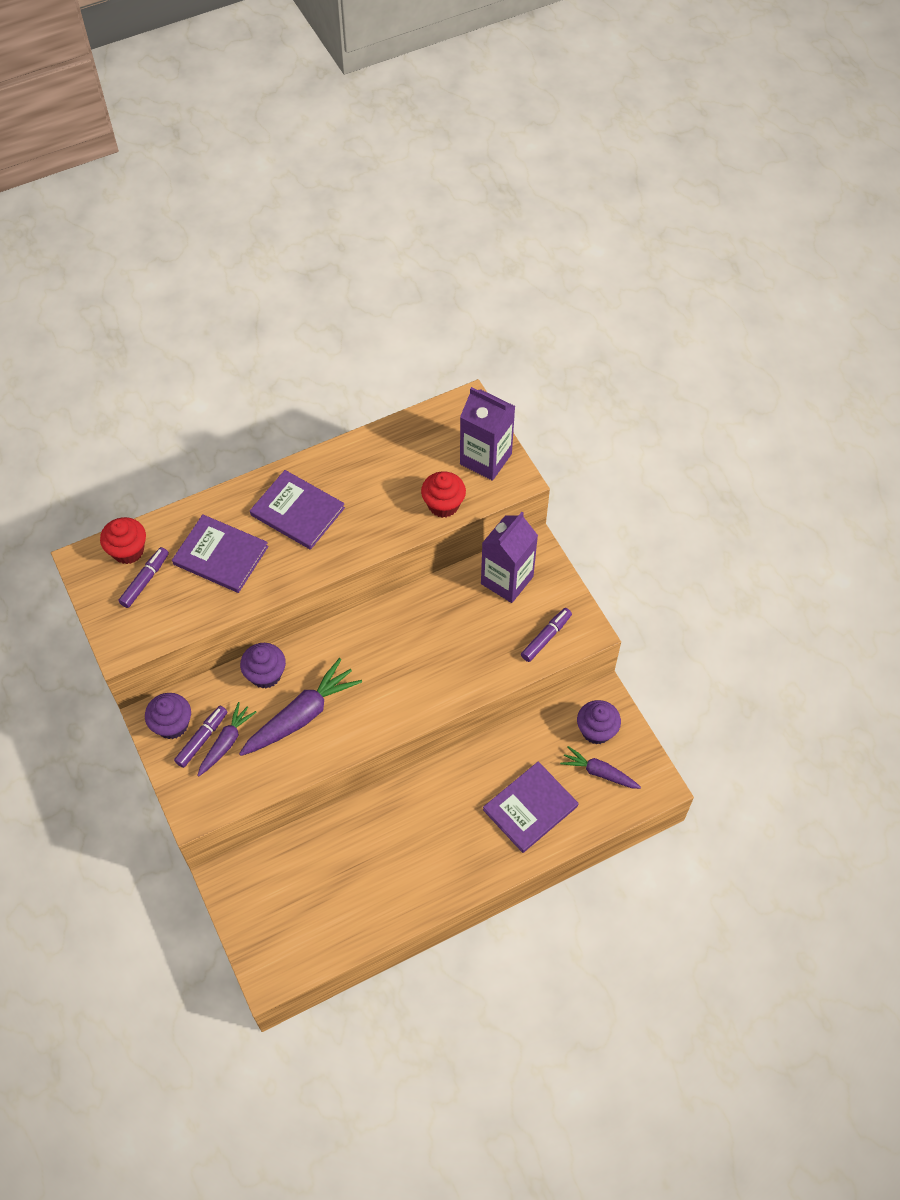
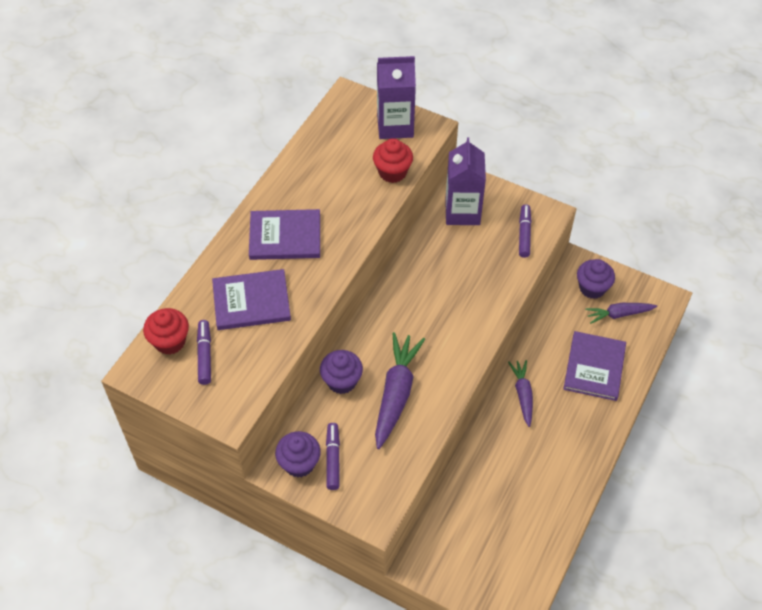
camera: 35 degrees left, 5 degrees down
(226, 743) = (354, 450): purple carrot -> purple carrot (522, 395)

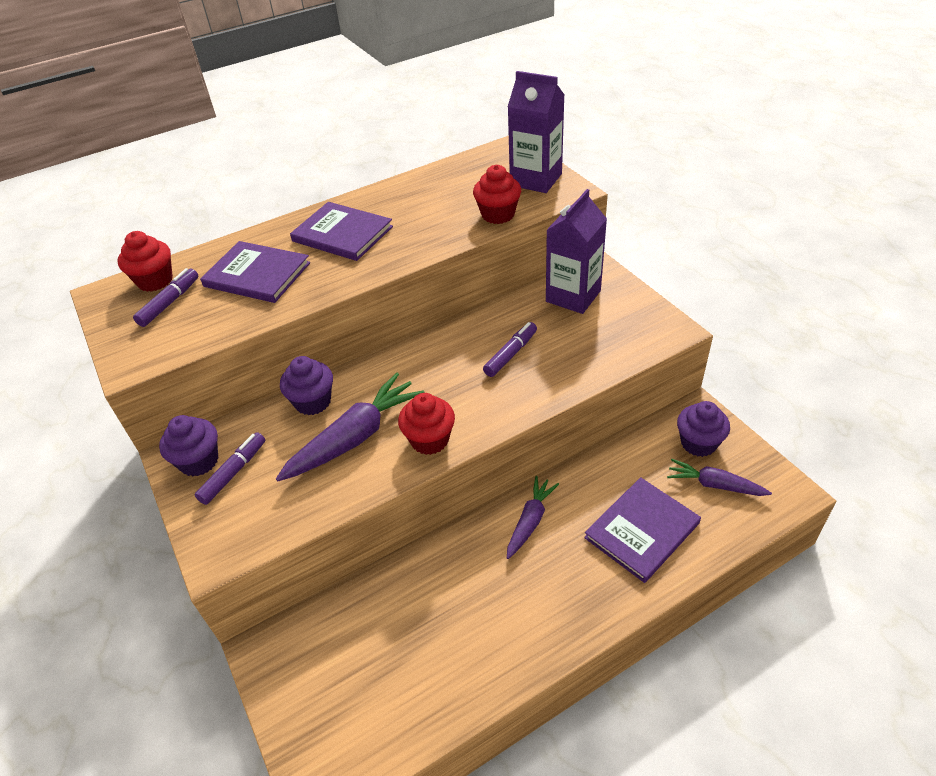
camera: 35 degrees right, 10 degrees down
(448, 371) = (429, 440): none -> red cupcake
(524, 234) = (628, 339): purple marker -> purple marker (511, 354)

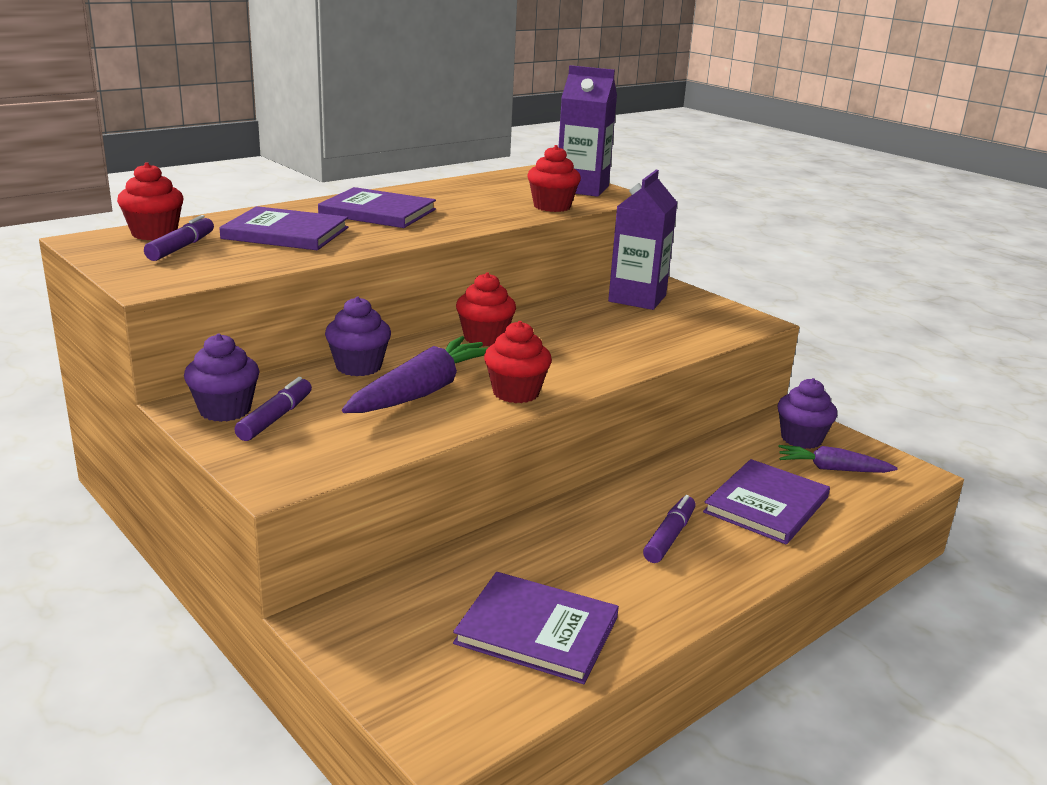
camera: 15 degrees left, 20 degrees down
(414, 673) = (537, 630): none -> purple book
(424, 359) = (484, 338): none -> red cupcake
(511, 354) = (585, 335): purple marker -> purple marker (669, 537)
(530, 521) = (634, 501): purple carrot -> none

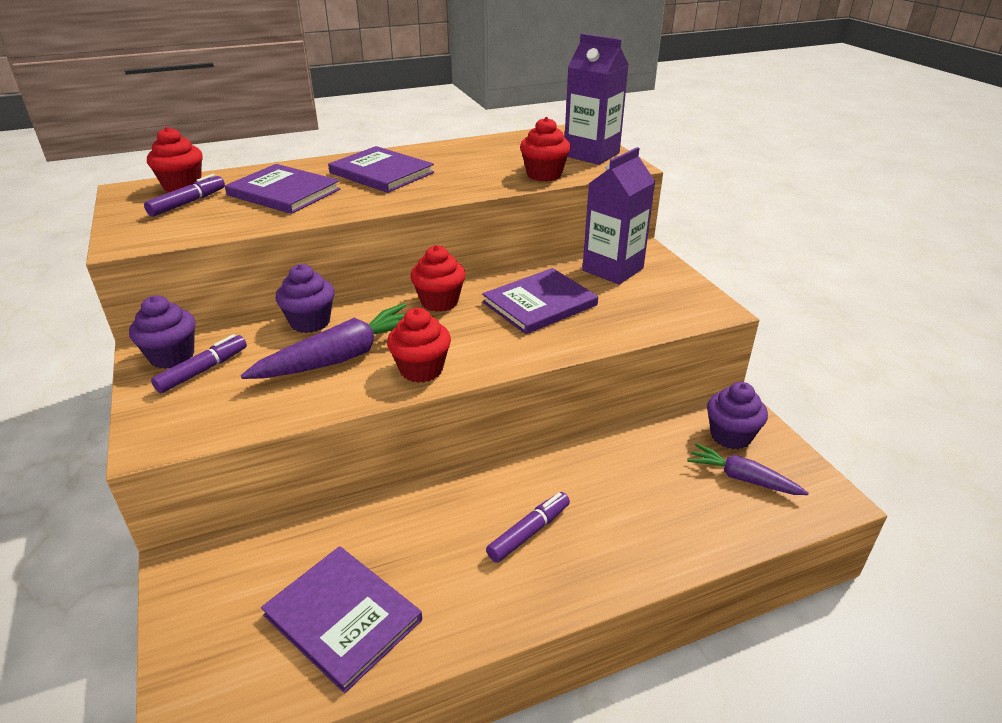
camera: 20 degrees right, 10 degrees up
(766, 505) = (648, 511): purple book -> purple book (539, 304)

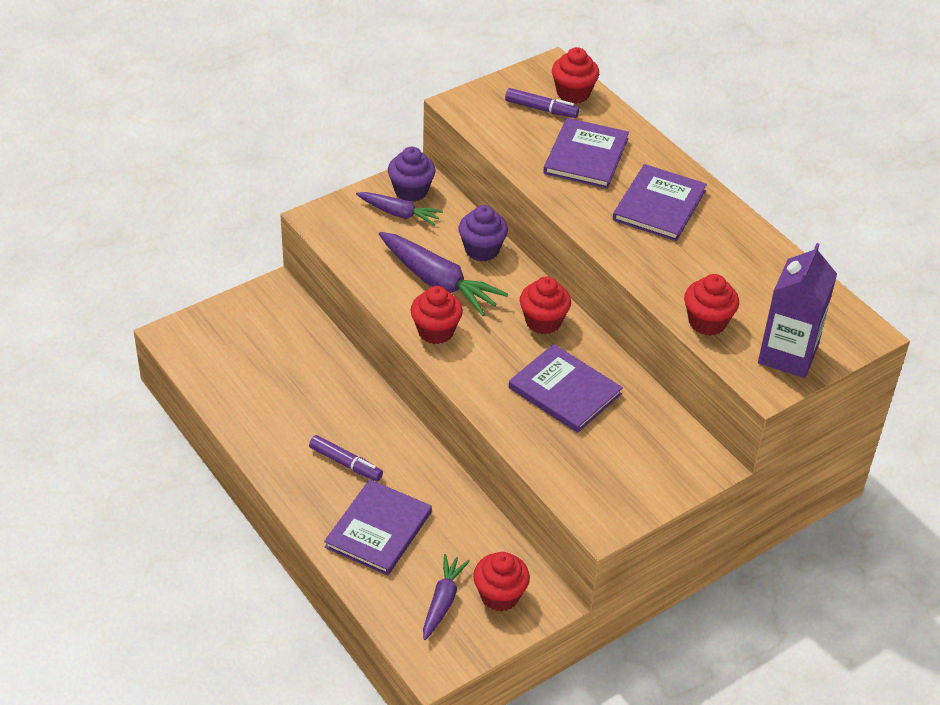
camera: 75 degrees right, 10 degrees up
(203, 370) = (398, 213): purple marker -> purple carrot
(343, 617) = (251, 379): purple book -> purple book (378, 529)
(612, 269) = (656, 440): purple carton -> none
(730, 436) = (500, 595): purple cupcake -> red cupcake

